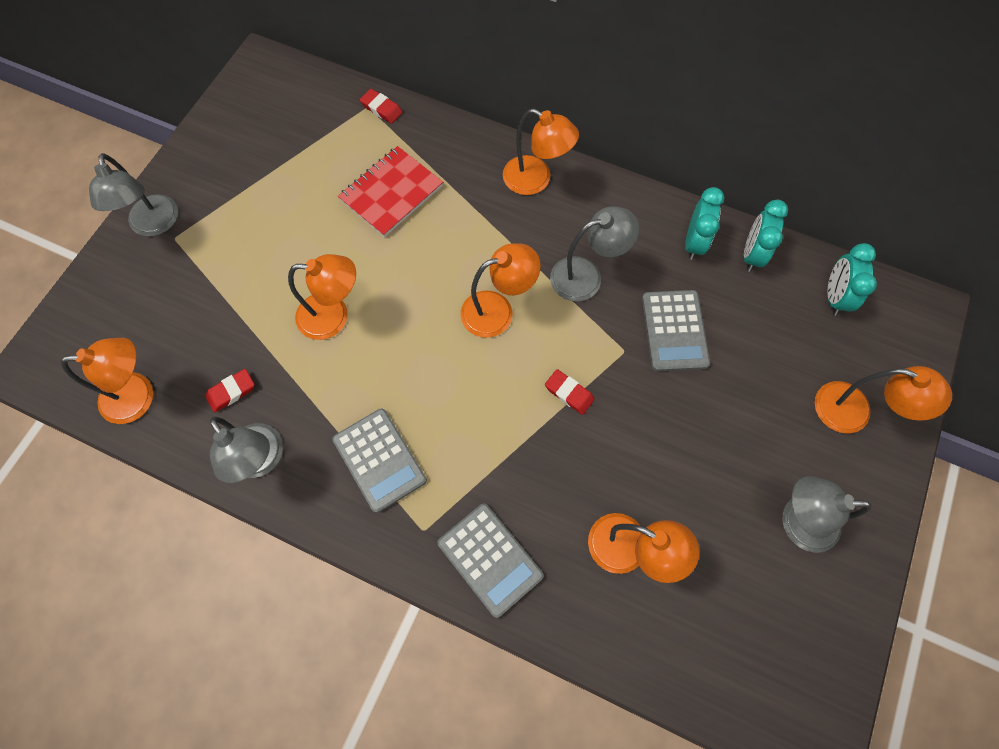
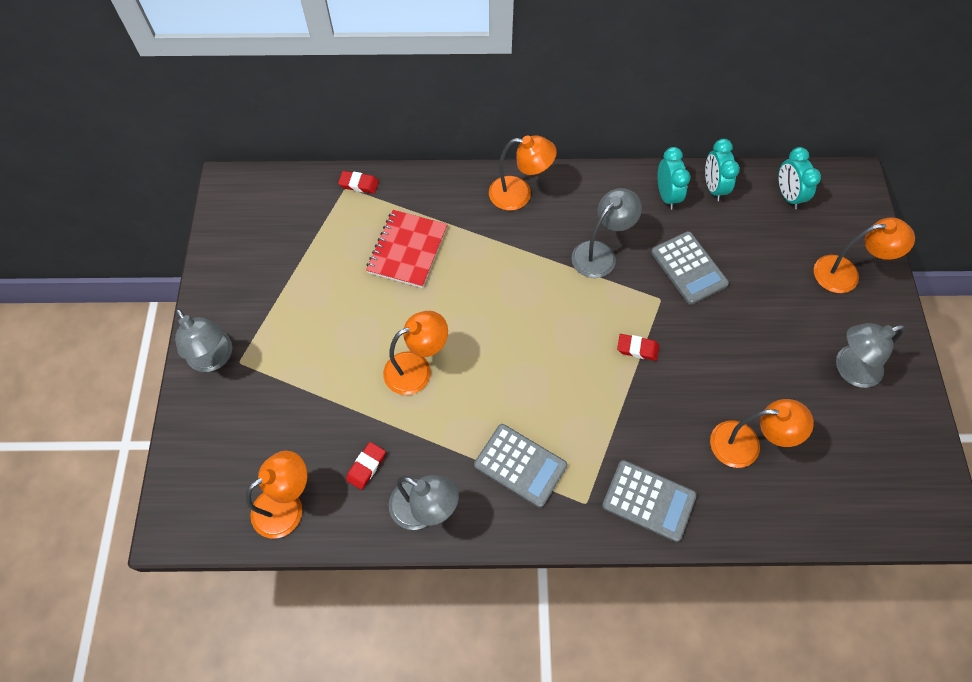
camera: 25 degrees left, 5 degrees down
(497, 310) = (547, 308): orange lamp -> none

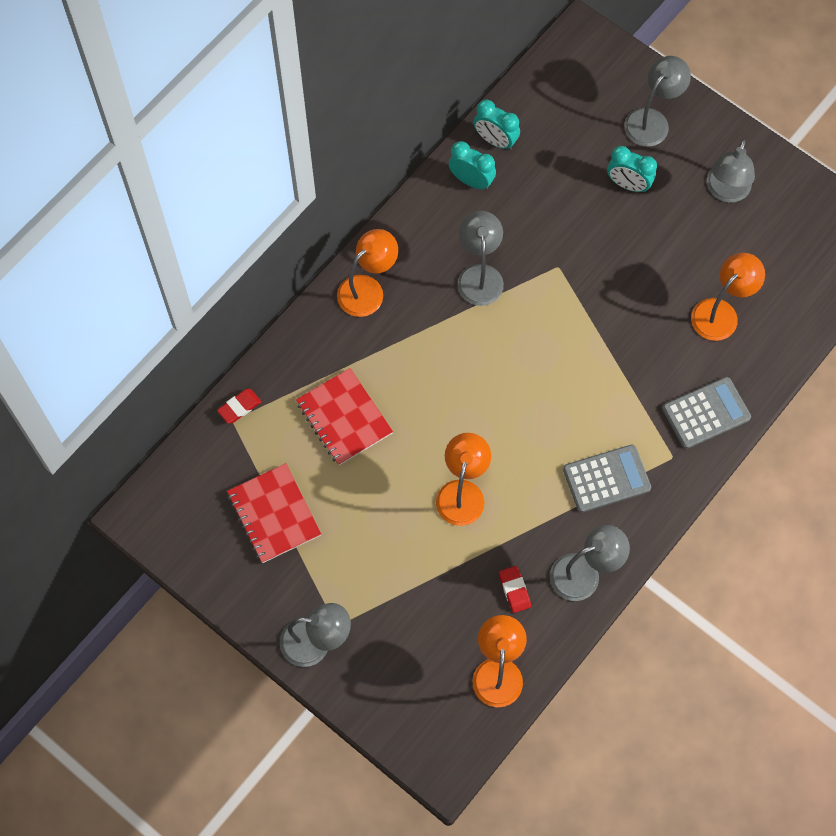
camera: 50 degrees left, 5 degrees up
(295, 261) = (274, 514): none -> red notebook
(637, 349) = (585, 319): red eraser -> none
(689, 268) = (550, 223): grey calculator -> none
(788, 195) = (551, 95): turquoise clock -> turquoise clock (628, 184)
(845, 274) = (652, 120): orange lamp -> grey lamp

